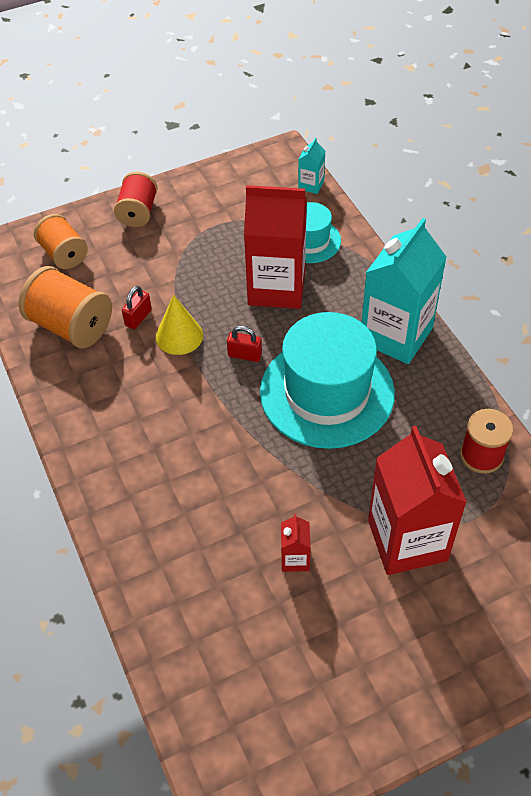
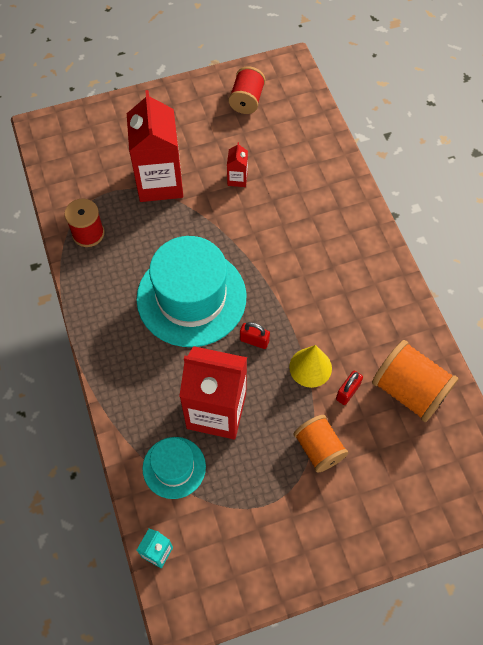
camera: 175 degrees left, 10 degrees up
(64, 254) = (426, 482): orange spool -> orange spool (318, 448)
(138, 212) = (351, 534): red spool -> red spool (247, 100)
(396, 335) = (120, 345): turquoise carton -> none

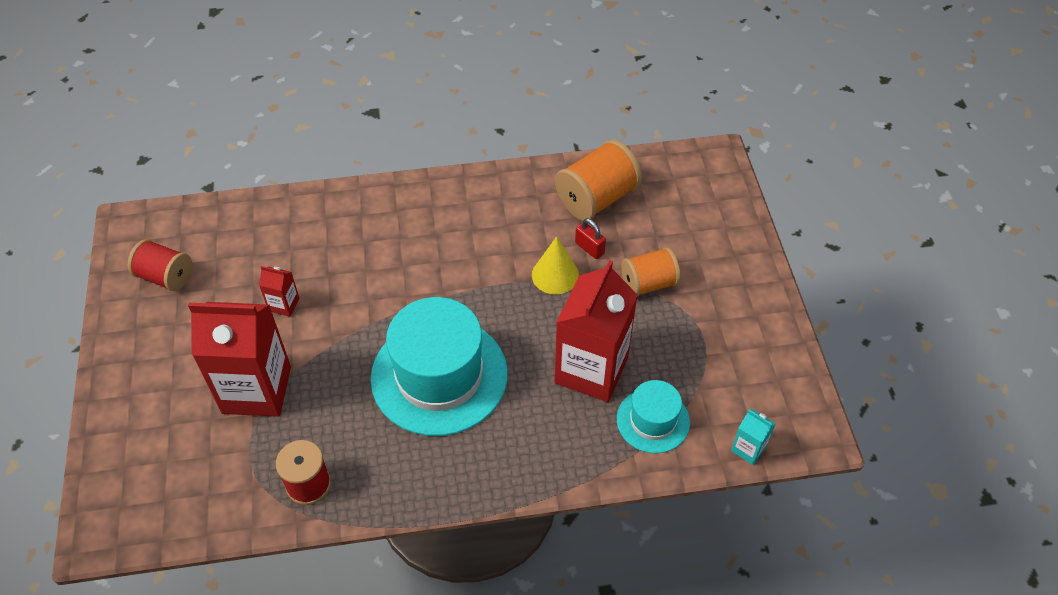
camera: 80 degrees left, 10 degrees down
(254, 340) = (511, 321): red padlock -> none

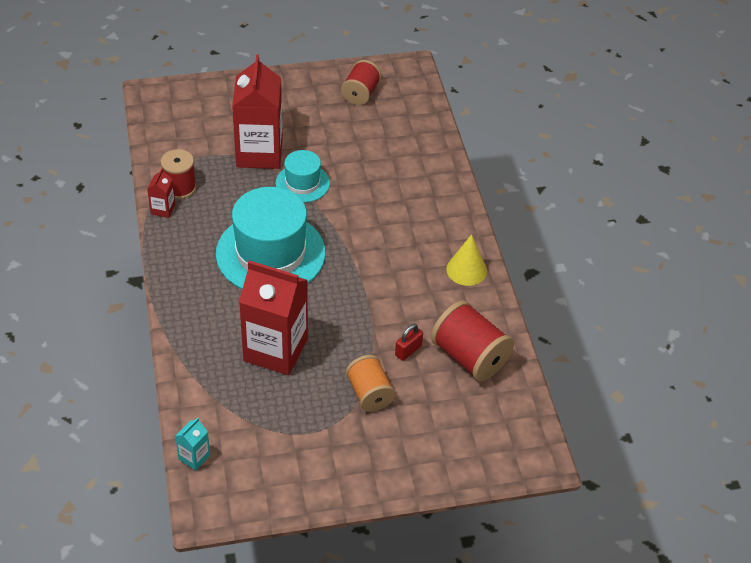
camera: 85 degrees right, 5 degrees down
(284, 304) = (337, 159): red carton -> red carton (163, 209)
(555, 275) = (376, 326): yellow cone -> yellow cone (466, 270)
(596, 198) = (470, 357): orange spool -> red spool
(653, 420) = (224, 391): turquoise hat -> turquoise hat (302, 183)

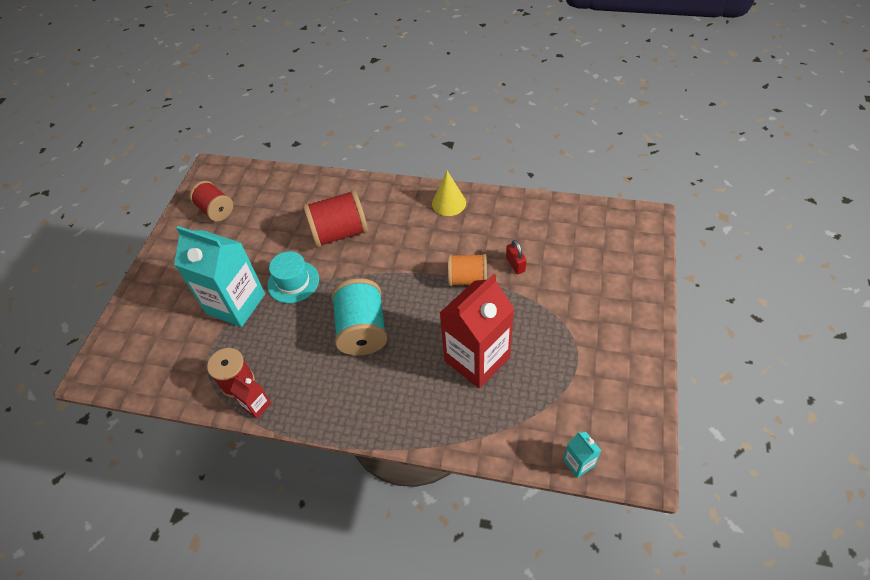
camera: 60 degrees left, 5 degrees up
(259, 153) = (236, 304): red carton -> turquoise carton
(270, 253) = (362, 330): turquoise hat -> turquoise spool
(369, 393) = (550, 304): orange spool -> orange spool (467, 279)
(470, 357) = (537, 228): red spool -> red spool (339, 233)

